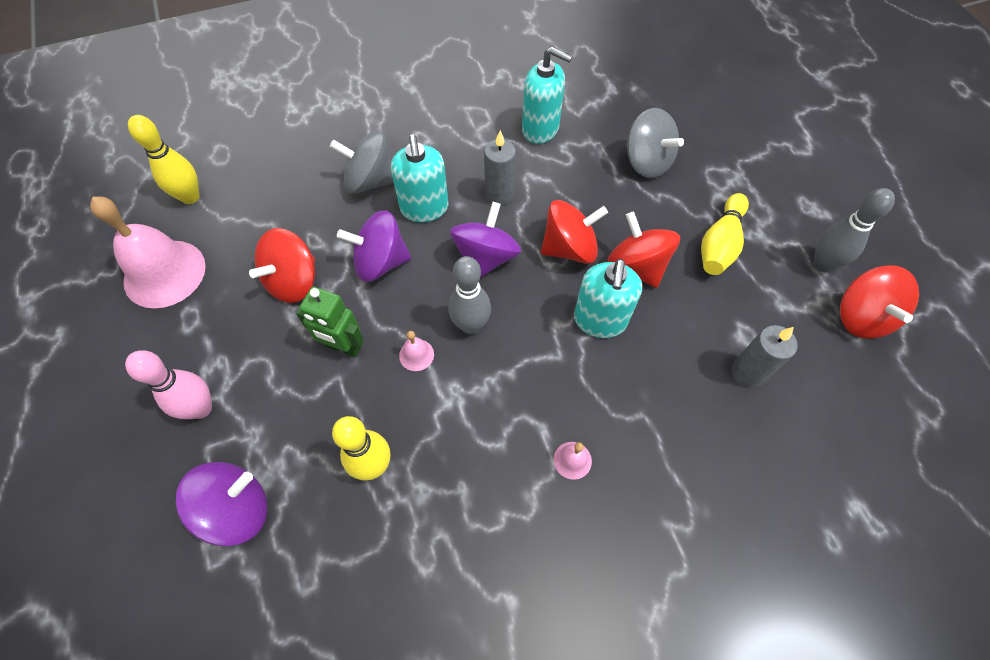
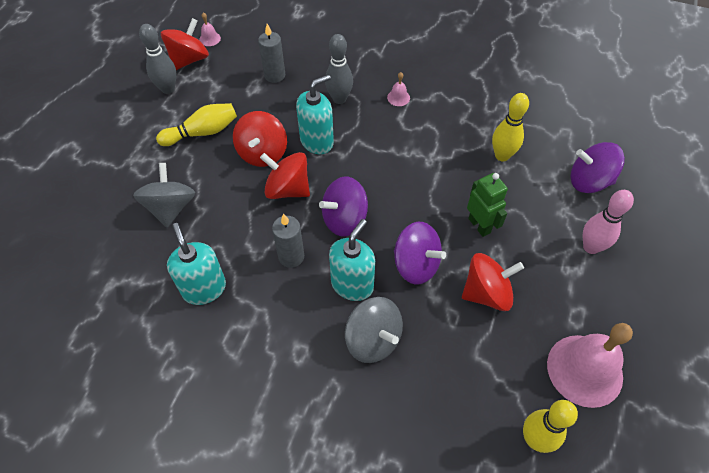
camera: 140 degrees left, 5 degrees down
(416, 355) = (437, 192): pink bell -> pink bell (210, 39)
(471, 325) = (391, 187): grey bowling pin -> grey bowling pin (339, 99)

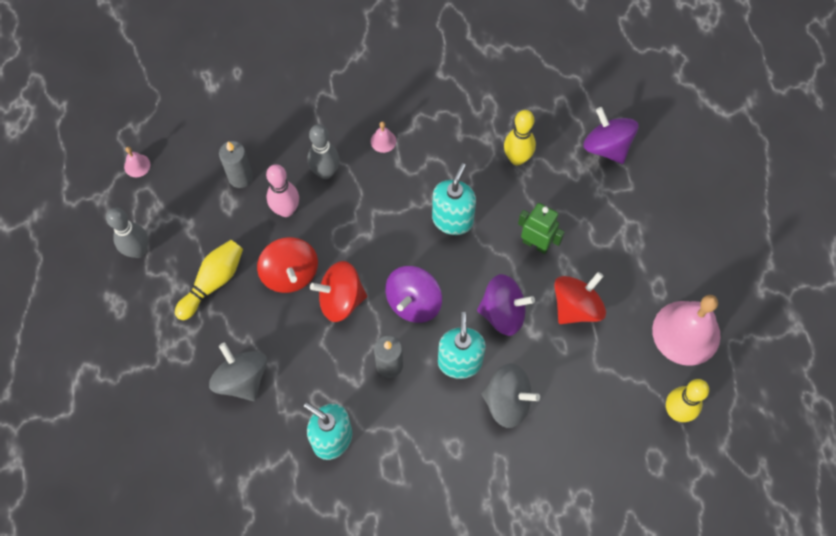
camera: 30 degrees left, 10 degrees up
(189, 60) = (134, 203): red spinning top -> none
(317, 141) = (335, 233): turquoise soap dispenser -> turquoise soap dispenser (452, 220)
(589, 181) = (606, 147): purple spinning top -> purple spinning top turned 75 degrees clockwise
(591, 247) = (639, 215): pink bowling pin -> pink bowling pin (286, 210)

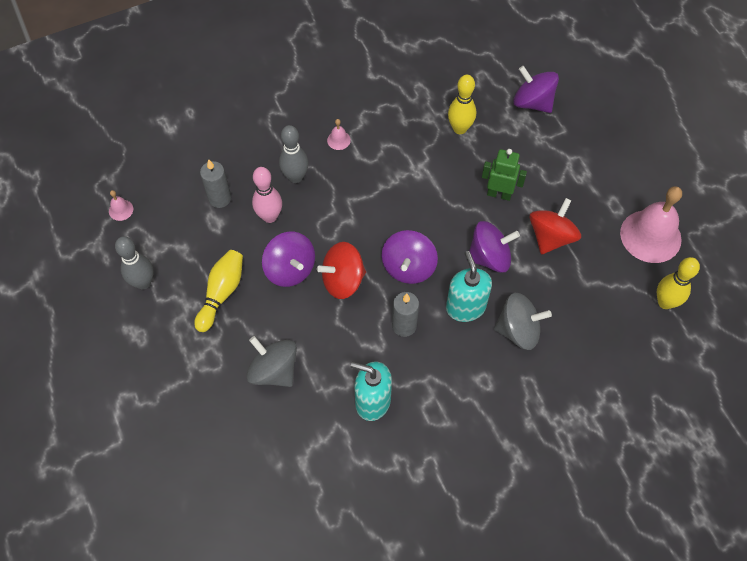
camera: 15 degrees left, 5 degrees down
(290, 273) = (290, 269): red spinning top -> purple spinning top
(452, 220) = (420, 191): turquoise soap dispenser -> none

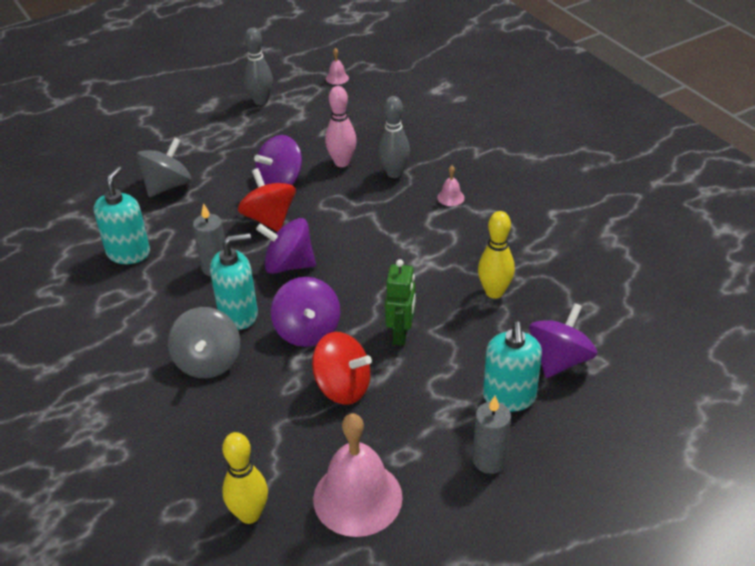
camera: 85 degrees right, 20 degrees down
(219, 198) = (359, 129): grey candle -> grey candle (489, 460)
(221, 293) = (251, 145): yellow bowling pin -> none
(565, 137) = (509, 397): none -> turquoise soap dispenser

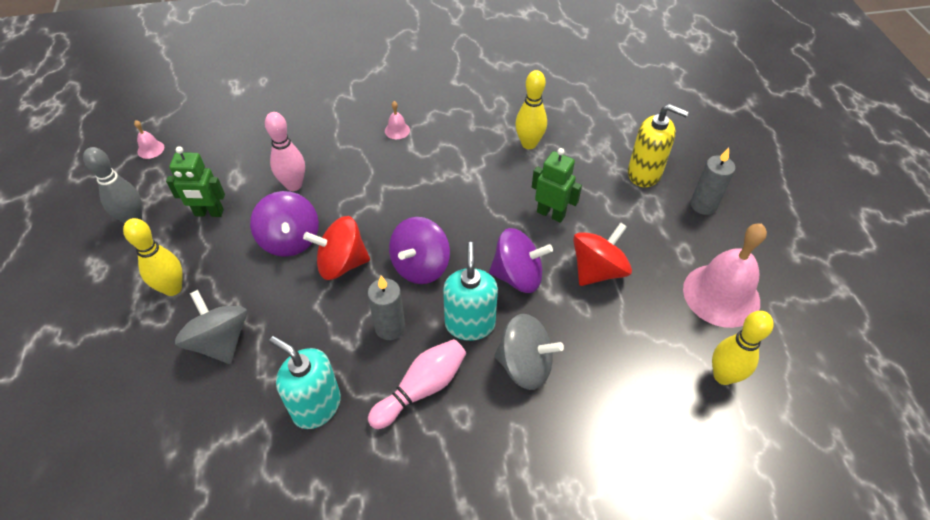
camera: 70 degrees left, 10 degrees up
(162, 304) = (421, 389): none -> pink bowling pin
(205, 145) = (172, 288): none -> yellow bowling pin
(286, 132) = (209, 213): none -> green robot
(394, 173) = (338, 154): grey bowling pin -> none
(509, 397) = (644, 173): turquoise soap dispenser -> yellow soap dispenser
(559, 360) = (617, 135): purple spinning top -> none

